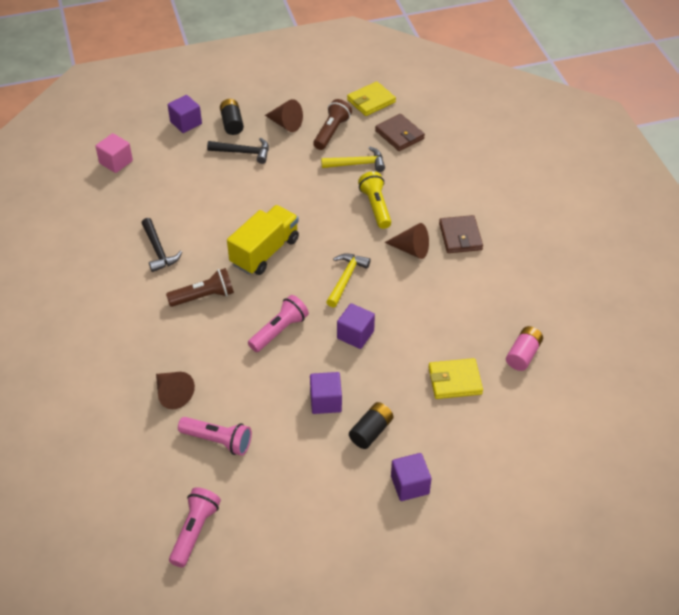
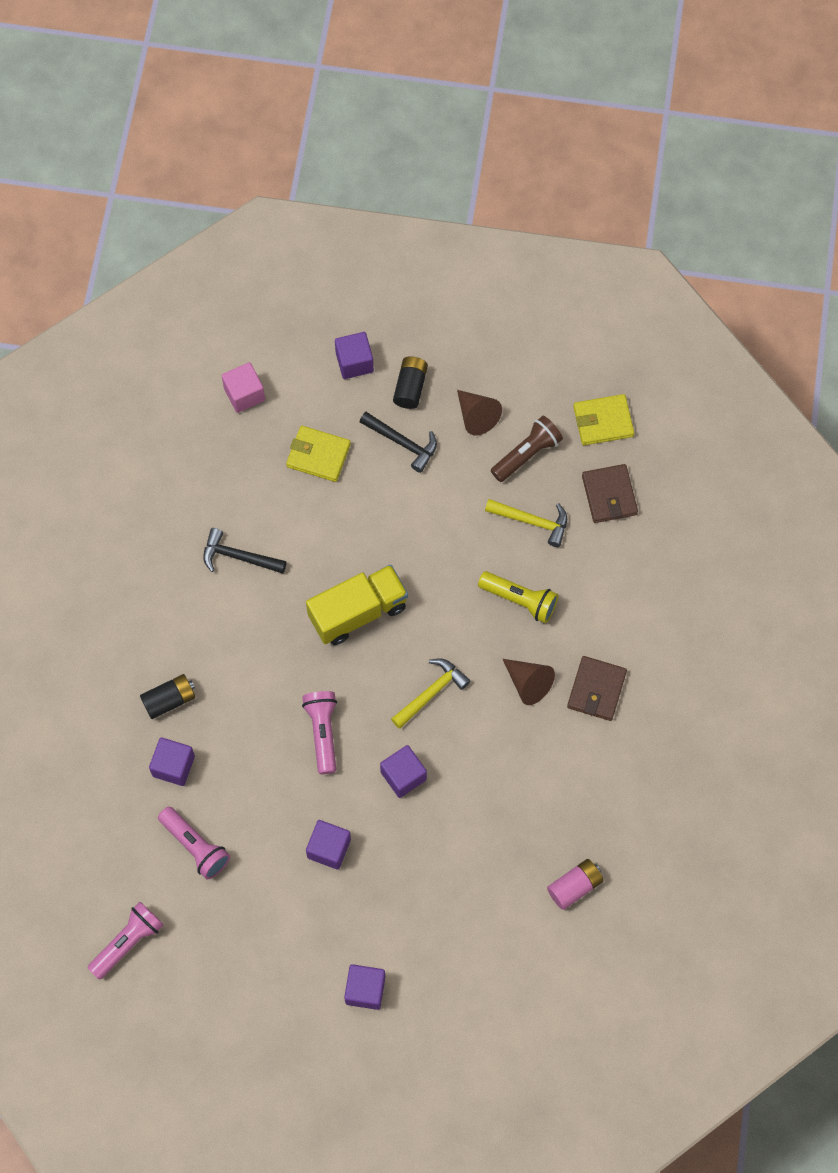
camera: 25 degrees right, 20 degrees up
(158, 250) = (239, 557): black hammer -> black hammer turned 105 degrees clockwise
(173, 394) = (173, 766): brown cone -> purple cube
(204, 296) = (261, 647): brown flashlight -> none
(279, 331) = (322, 732): pink flashlight -> pink flashlight turned 75 degrees counterclockwise
(371, 431) = (358, 908): black battery -> black battery (169, 700)
(375, 207) = (520, 600): yellow flashlight -> yellow flashlight turned 105 degrees clockwise
(454, 381) = (480, 886): yellow wallet -> yellow wallet (318, 455)

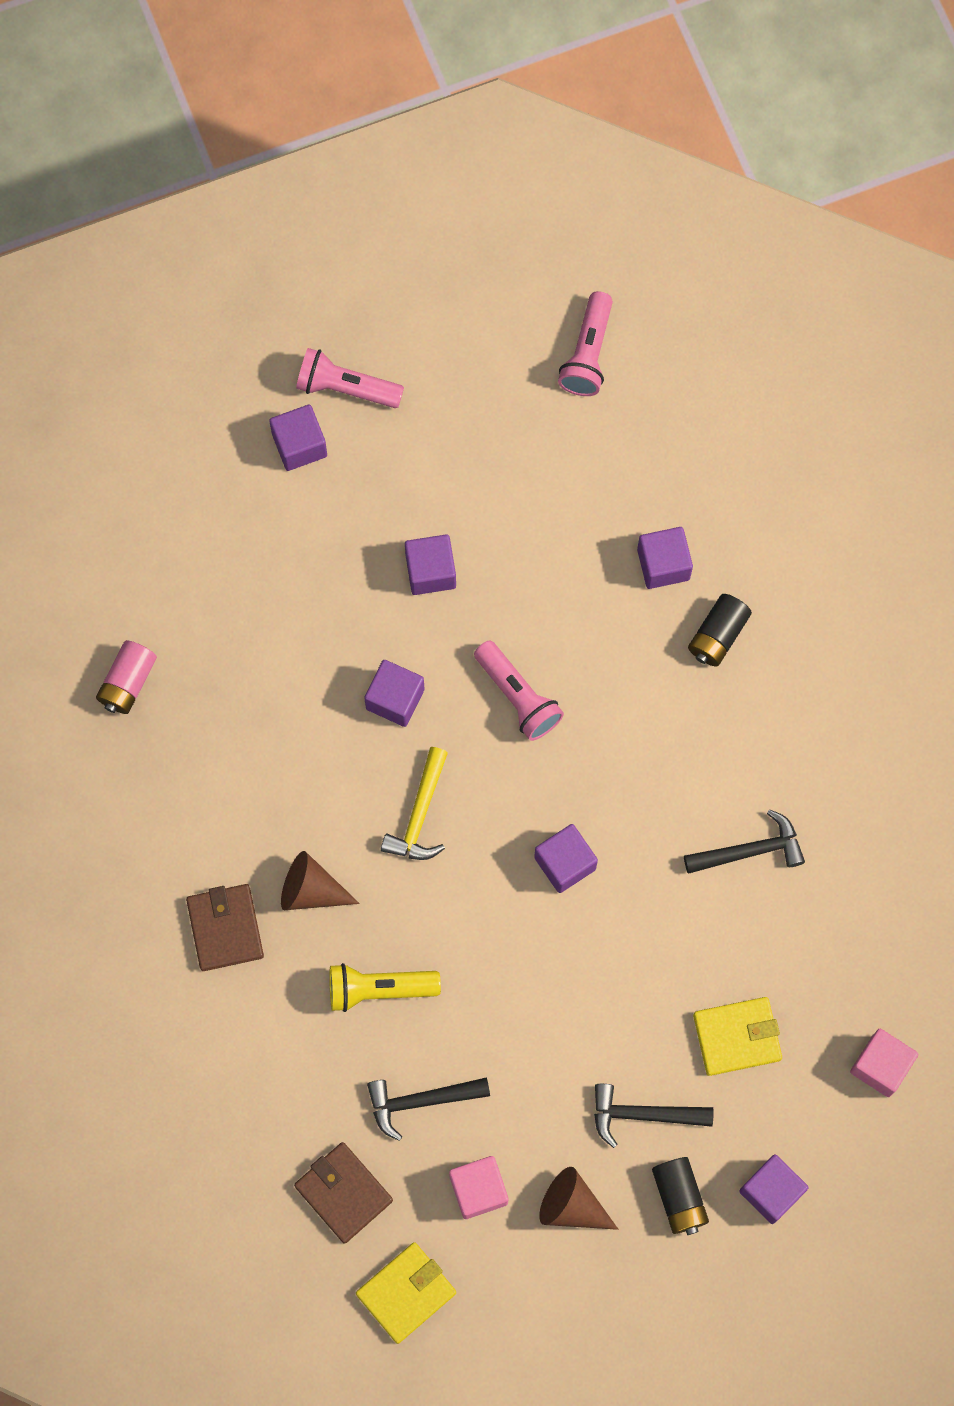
camera: 150 degrees right, 5 degrees up
(195, 846) = (581, 492): pink flashlight -> pink flashlight (346, 388)
(358, 612) = (565, 863): yellow truck -> purple cube
(526, 454) = (478, 1190): brown flashlight -> pink cube
(532, 521) = (421, 1101): yellow hammer -> black hammer

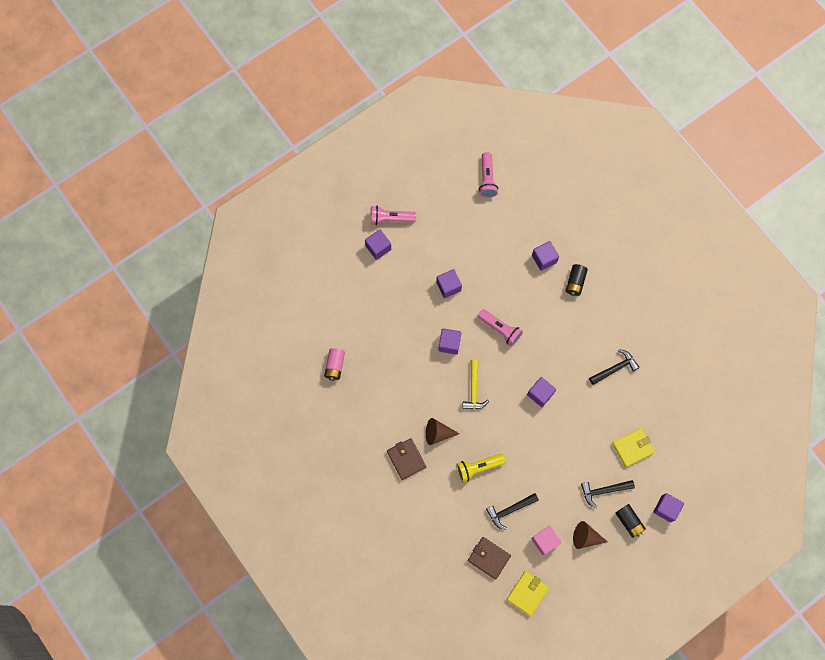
camera: 15 degrees left, 0 degrees up
(881, 1066) = (695, 444): pink cube -> none

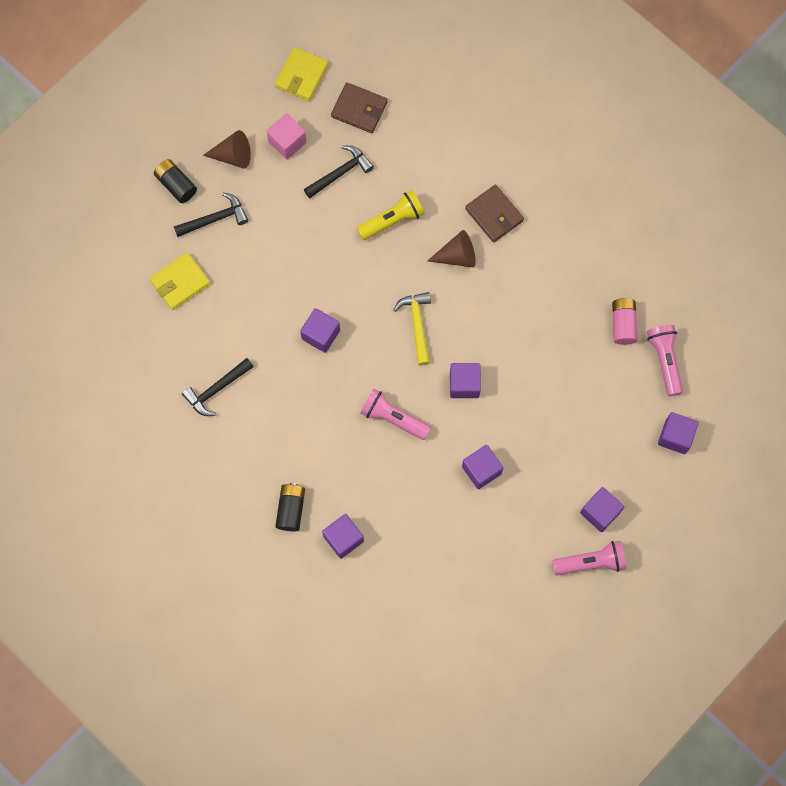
camera: 170 degrees right, 0 degrees up
(487, 179) = (452, 655): pink flashlight -> pink flashlight (664, 360)
(666, 508) = (127, 210): purple cube -> purple cube (675, 436)

